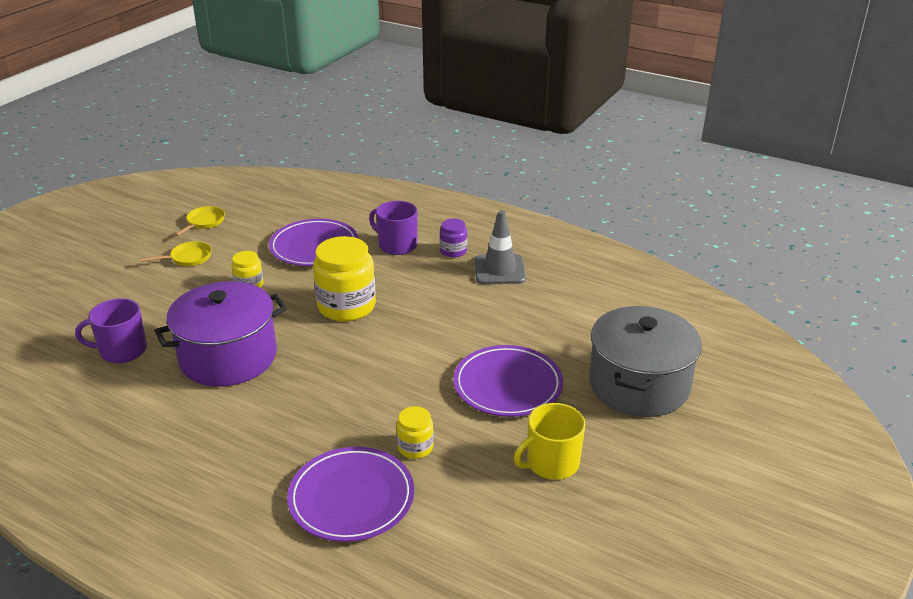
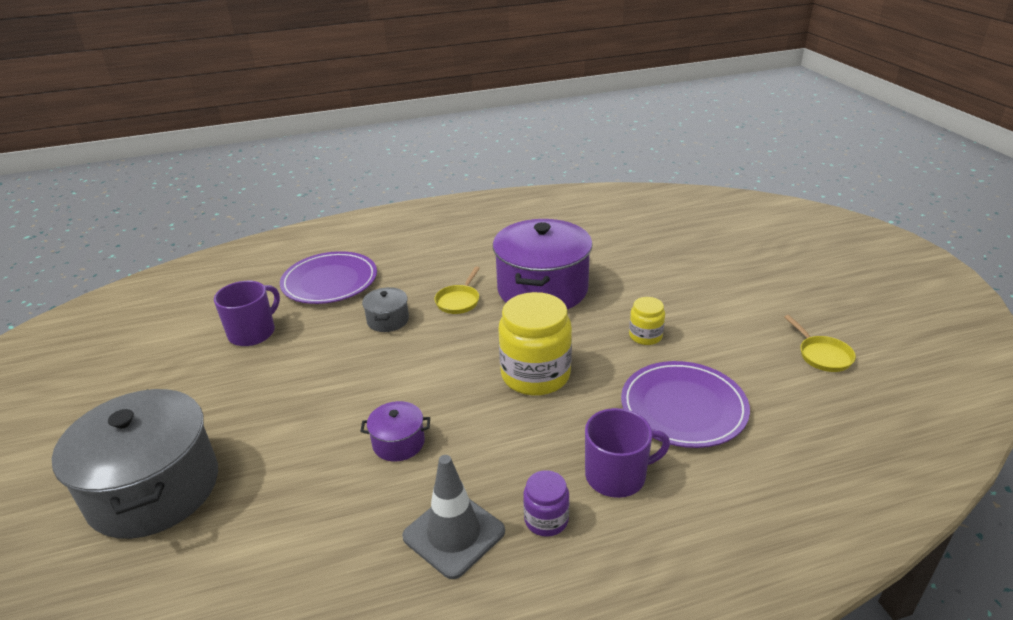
camera: 135 degrees right, 0 degrees up
(122, 350) = (612, 252): purple mug -> purple mug (253, 333)
(188, 258) = (740, 320): yellow pan -> yellow pan (459, 301)
(366, 412) = (388, 320): none -> grey pot
(415, 447) = (322, 323): yellow jar -> none
(474, 321) = (398, 443): none -> purple pot
(507, 385) = (296, 405): purple plate -> none
(551, 463) = (202, 372): yellow mug -> none

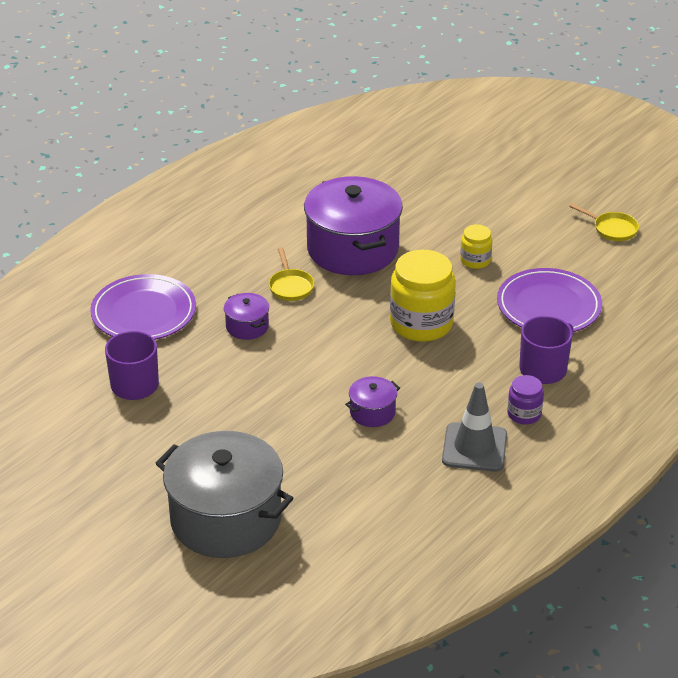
camera: 35 degrees left, 5 degrees up
(388, 320) = (247, 326): grey pot -> purple pot

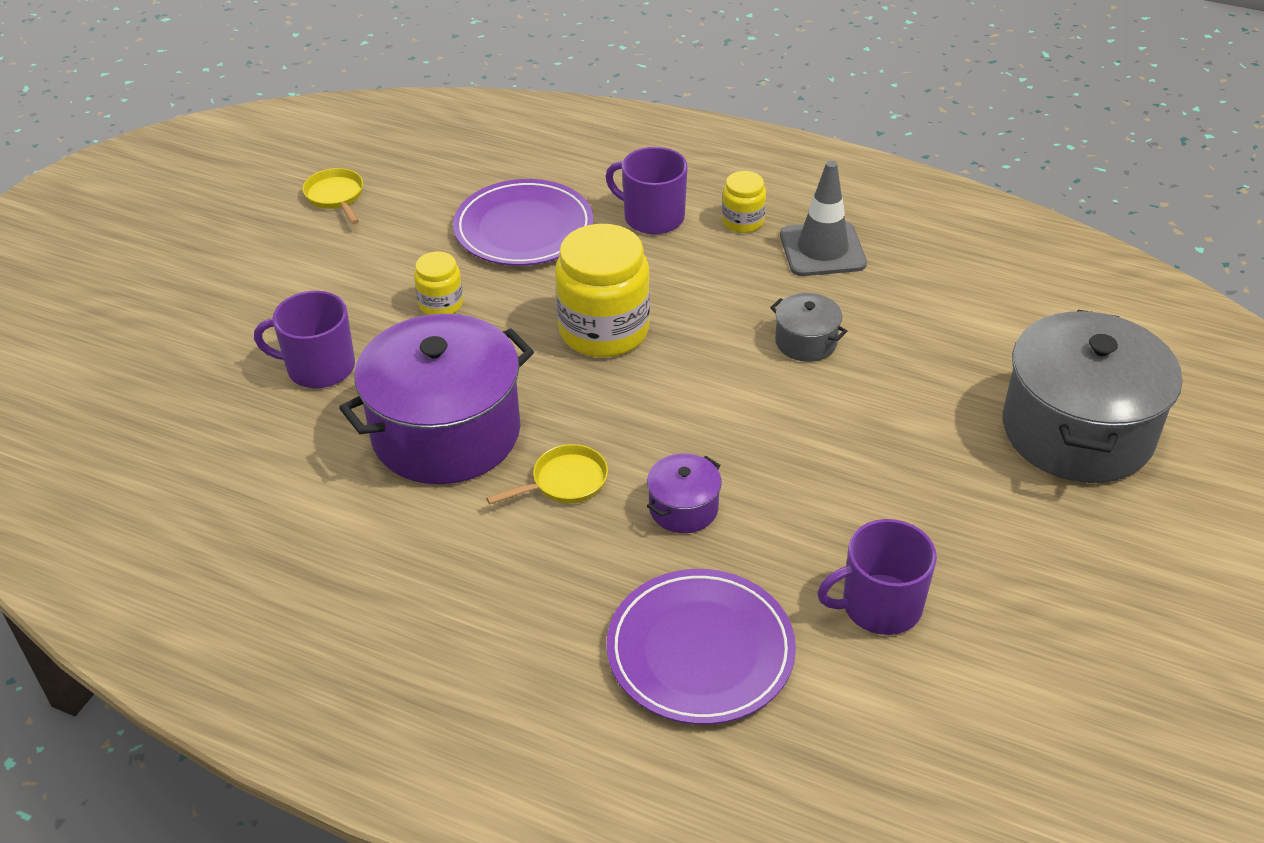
camera: 105 degrees left, 5 degrees up
(372, 412) = (806, 342): purple pot -> grey pot
(431, 209) = (319, 367): none -> purple mug
(524, 414) = (742, 221): purple jar -> yellow jar
(612, 229) = (336, 196): yellow pan -> yellow pan turned 45 degrees counterclockwise

